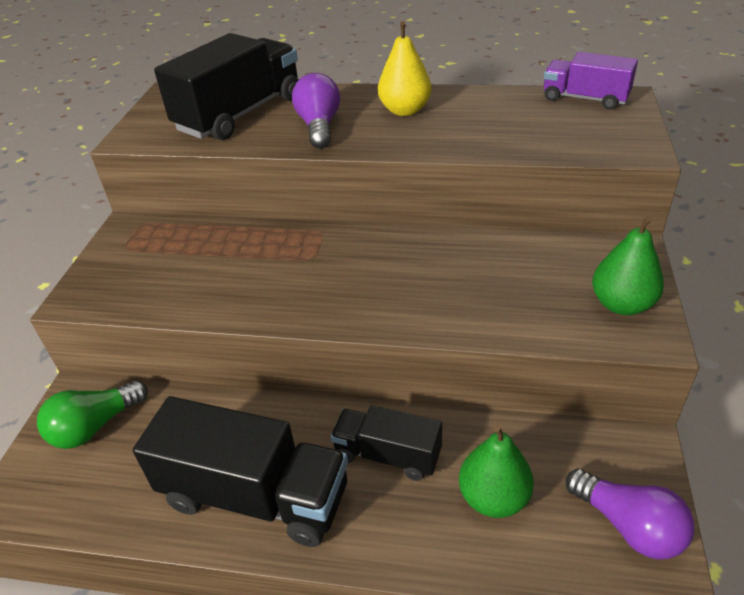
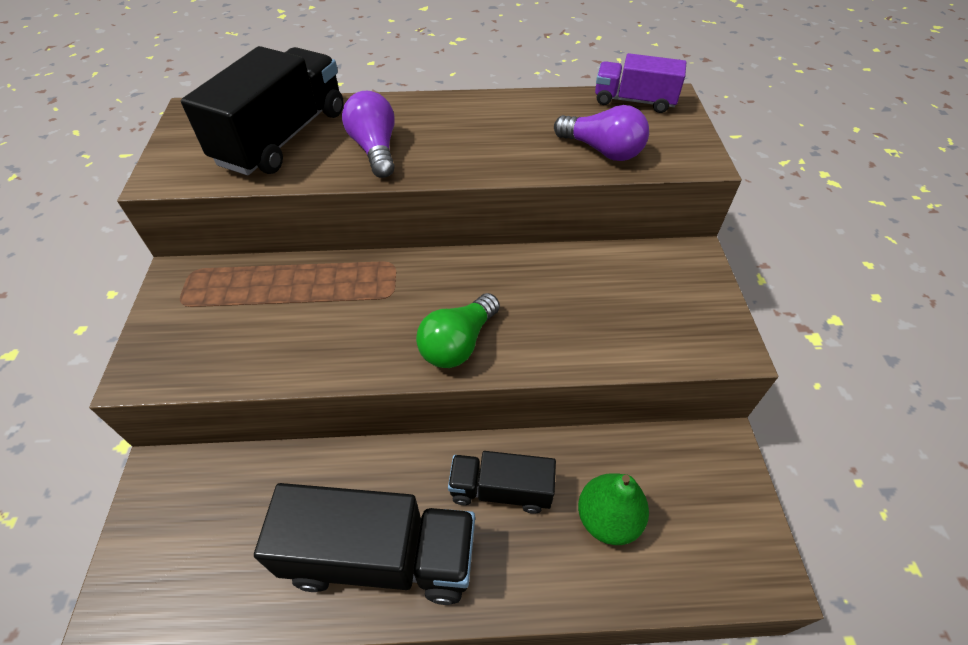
camera: 15 degrees left, 10 degrees up
(95, 426) = (190, 506): green light bulb -> green light bulb (458, 343)
(405, 110) = (460, 124): yellow pear -> none
(621, 304) = (698, 317): green pear -> none
(628, 525) = (728, 526): purple light bulb -> purple light bulb (602, 150)

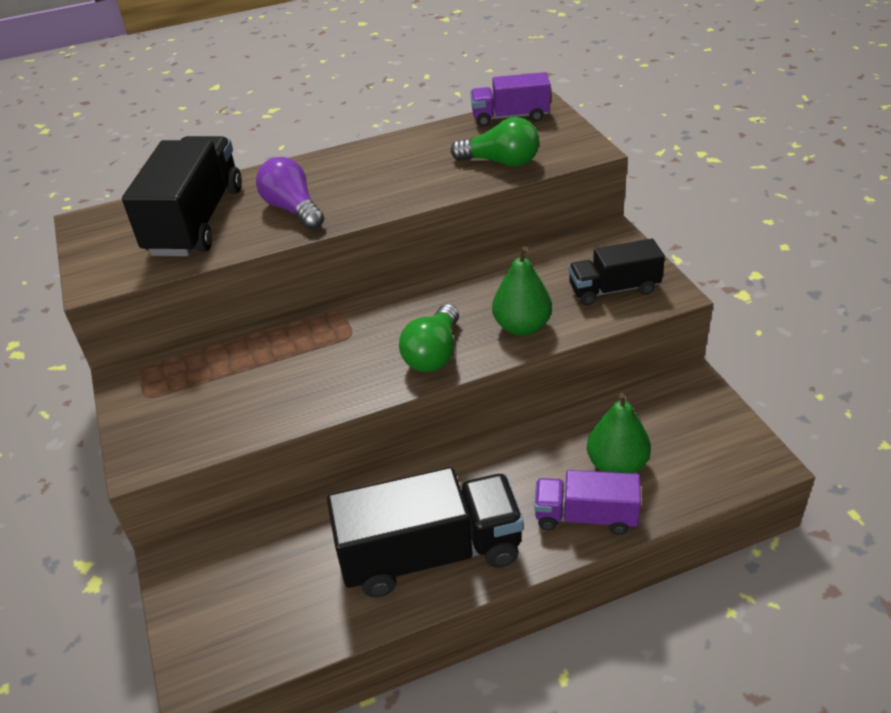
camera: 15 degrees left, 10 degrees down
(501, 490) = (514, 473): black truck -> black truck (614, 289)
(551, 572) = (585, 516): none -> purple truck
(559, 340) = (522, 327): none -> green pear
(602, 150) = (501, 162): purple light bulb -> green light bulb

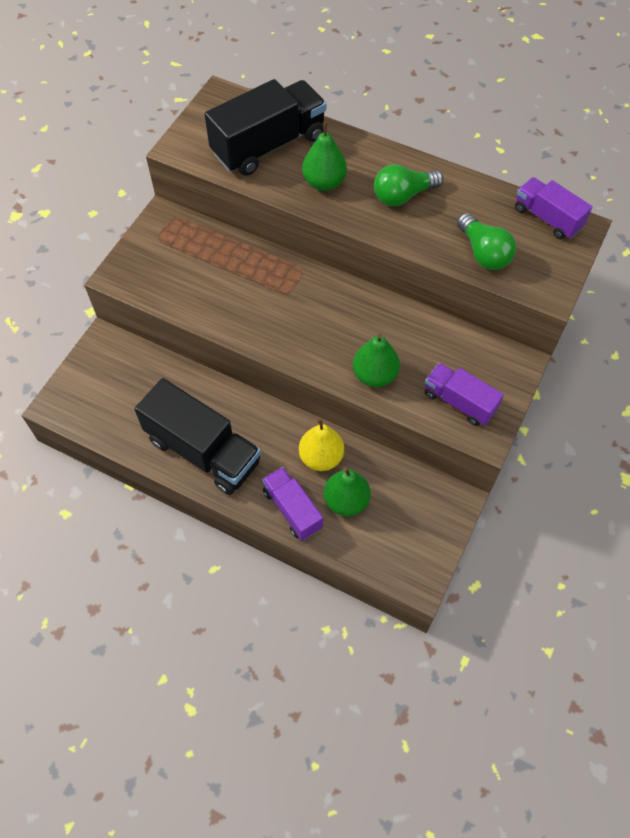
camera: 45 degrees right, 20 degrees up
(293, 209) = (324, 182): purple light bulb -> green pear
(434, 353) = (309, 346): green light bulb -> green light bulb (403, 196)
(545, 455) = (321, 457): none -> yellow pear
(614, 289) = (459, 402): black truck -> purple truck

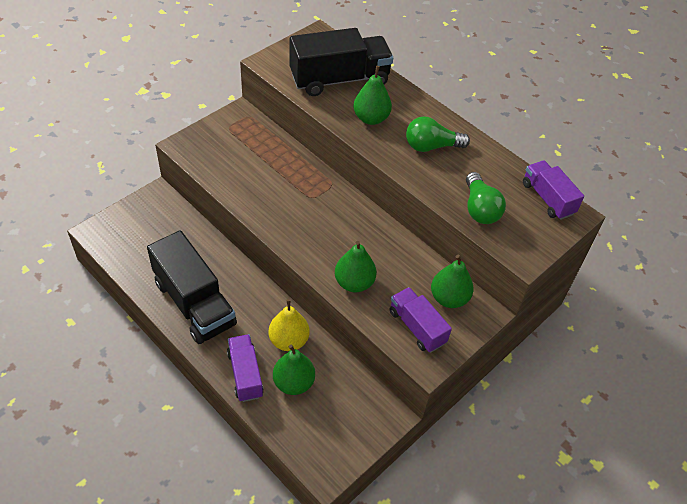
camera: 15 degrees right, 10 degrees down
(478, 359) = (449, 298): none -> green pear

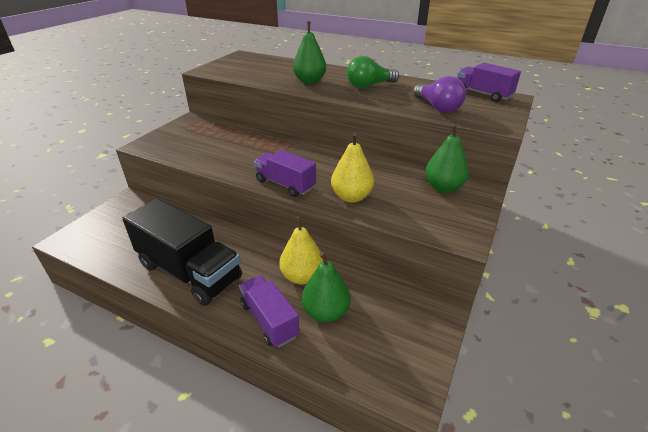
camera: 15 degrees left, 15 degrees down
(339, 80) = (271, 69): black truck -> none
(354, 283) = (351, 197): green pear -> yellow pear
(417, 327) = (432, 214): purple truck -> purple truck (285, 184)
(479, 208) = (437, 107): green light bulb -> purple light bulb

